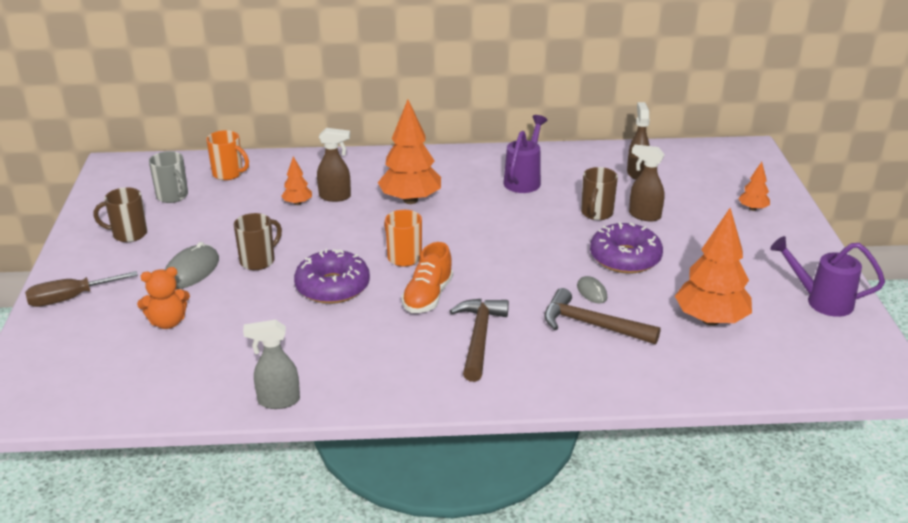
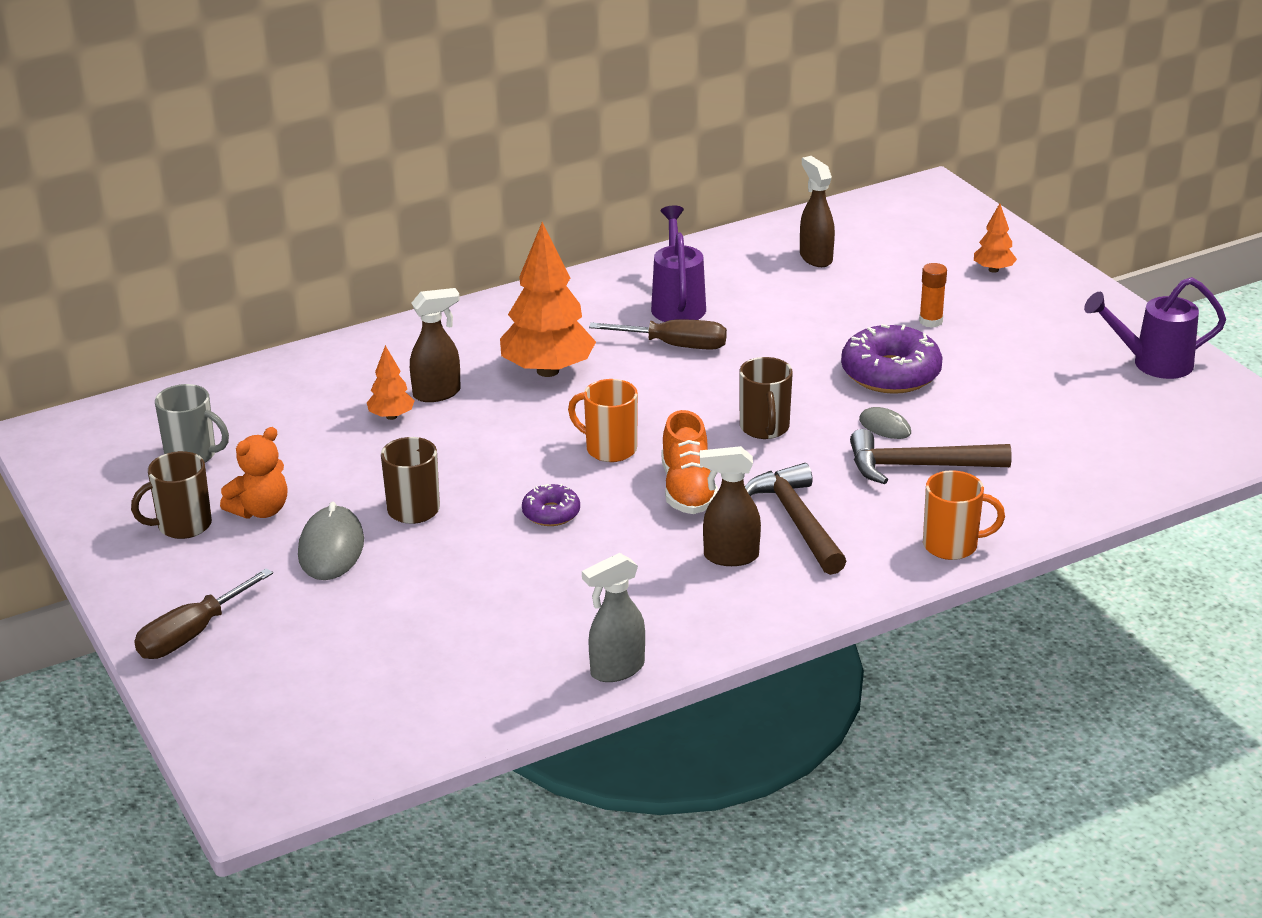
camera: 25 degrees left, 0 degrees up
(168, 322) = (369, 622): orange teddy bear -> orange teddy bear (260, 510)
(228, 174) = (244, 401): orange mug -> orange mug (952, 545)
(332, 287) = (551, 513): purple donut -> purple donut, size x0.53
(500, 205) = (675, 346): none -> brown screwdriver
(596, 213) = (809, 325): brown mug -> brown mug (764, 428)
(644, 215) = (870, 313): brown spray bottle -> brown spray bottle (730, 557)
(681, 231) = (930, 321): none -> orange glue stick
(710, 320) = (1048, 421): orange tree -> none

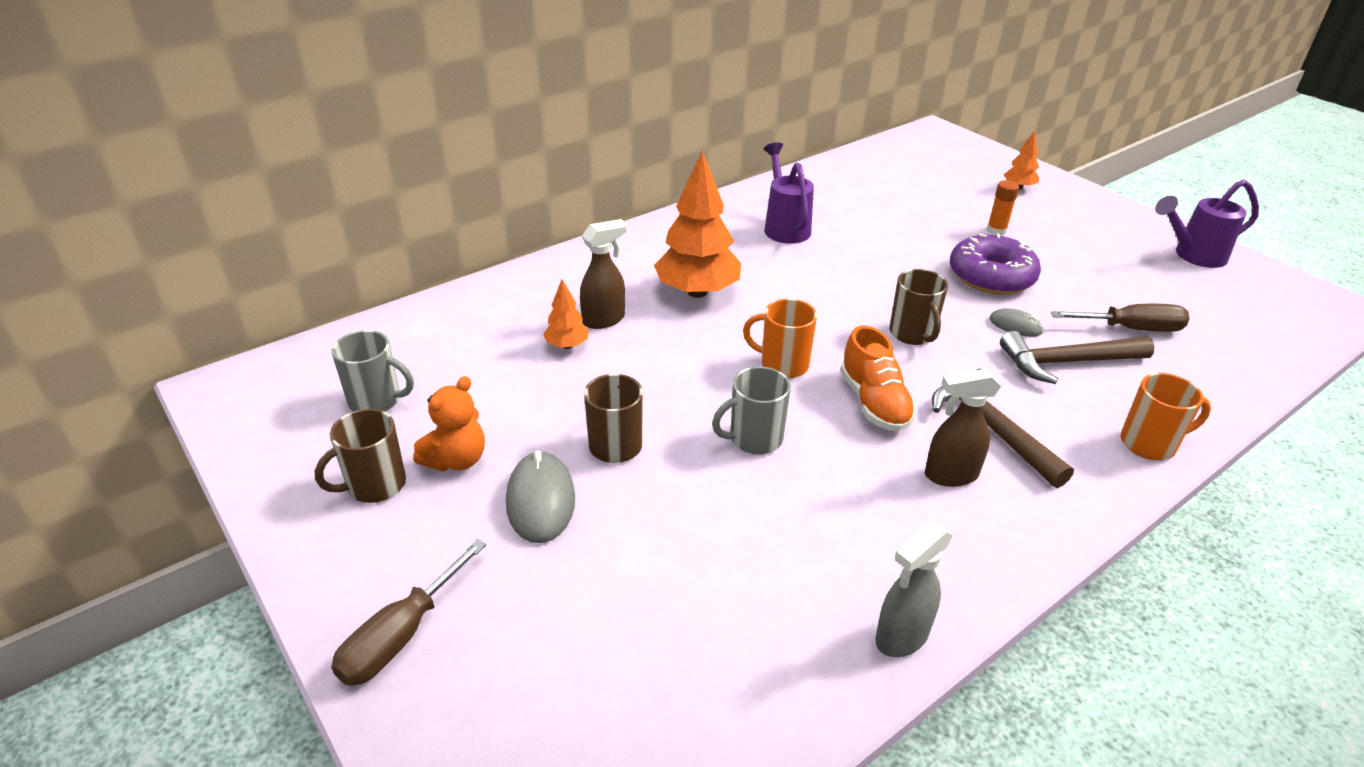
camera: 10 degrees left, 5 degrees up
(551, 513) = (754, 439): purple donut -> grey mug
(675, 346) = (799, 262): brown screwdriver -> brown screwdriver (1131, 329)
(815, 258) = (877, 184): brown spray bottle -> none

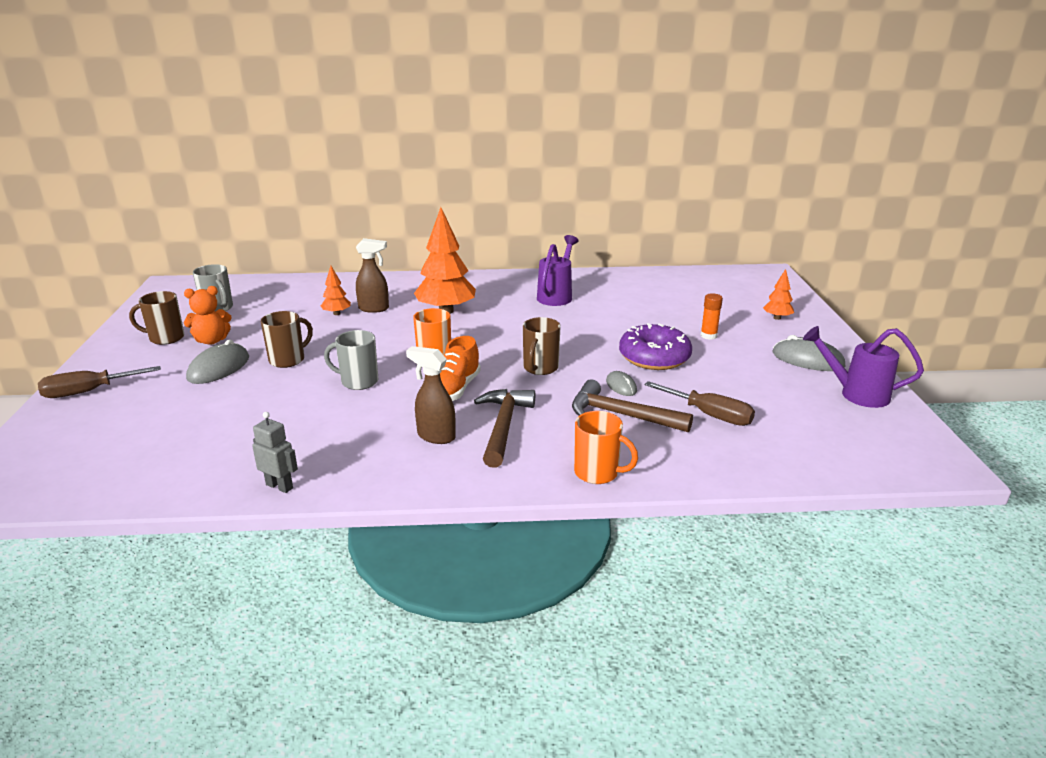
camera: 35 degrees right, 10 degrees down
(901, 637) = (280, 486): grey spray bottle -> grey robot
(1108, 229) = (807, 359): none -> grey mouse

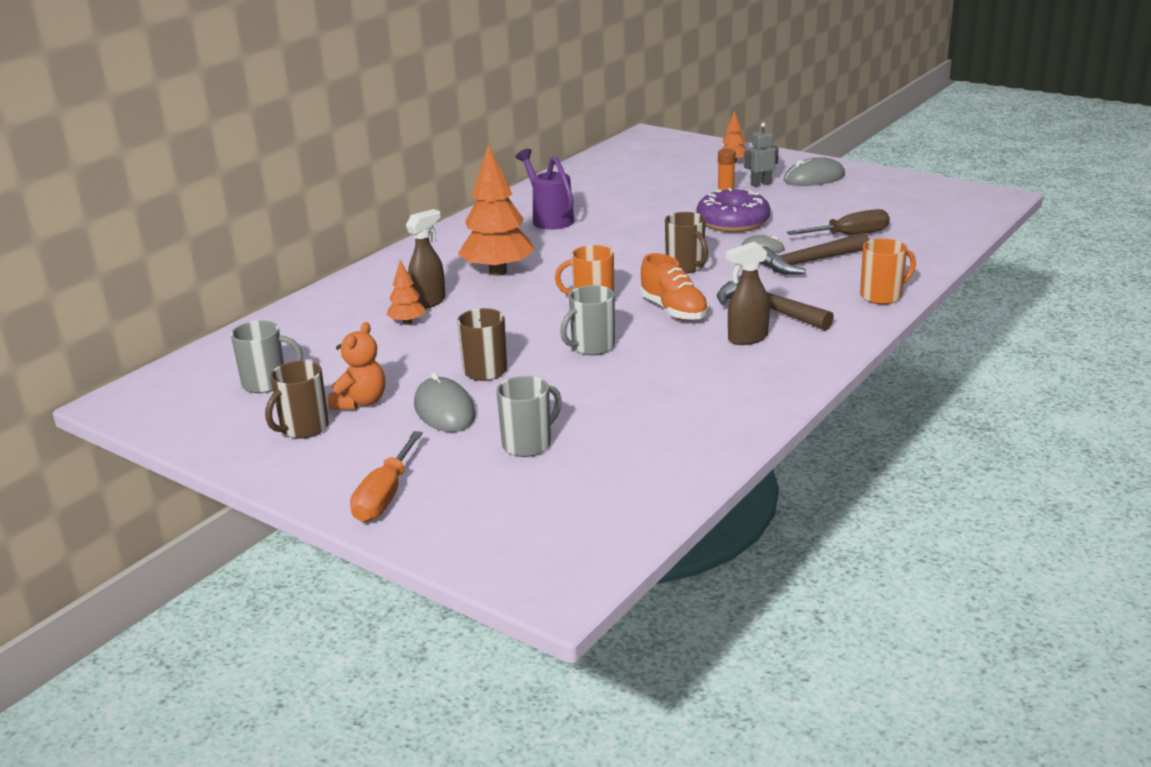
camera: 50 degrees left, 0 degrees up
(88, 392) = (384, 496): brown screwdriver -> orange screwdriver
(186, 412) = (528, 444): none -> grey mug
(280, 486) = (746, 422): grey robot -> grey robot (760, 184)
(855, 394) = (883, 184): purple watering can -> none

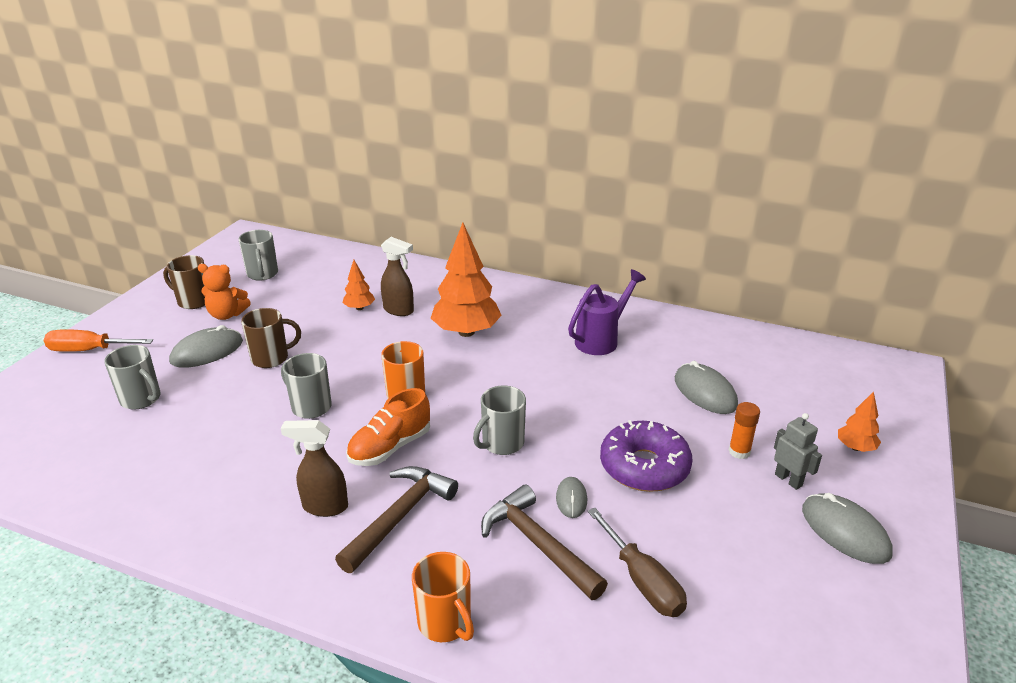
camera: 75 degrees right, 5 degrees up
(648, 193) = (705, 392): none -> grey mouse
(685, 267) = (502, 443): brown mug -> grey mug
(747, 338) = (324, 506): brown spray bottle -> brown spray bottle turned 45 degrees counterclockwise

